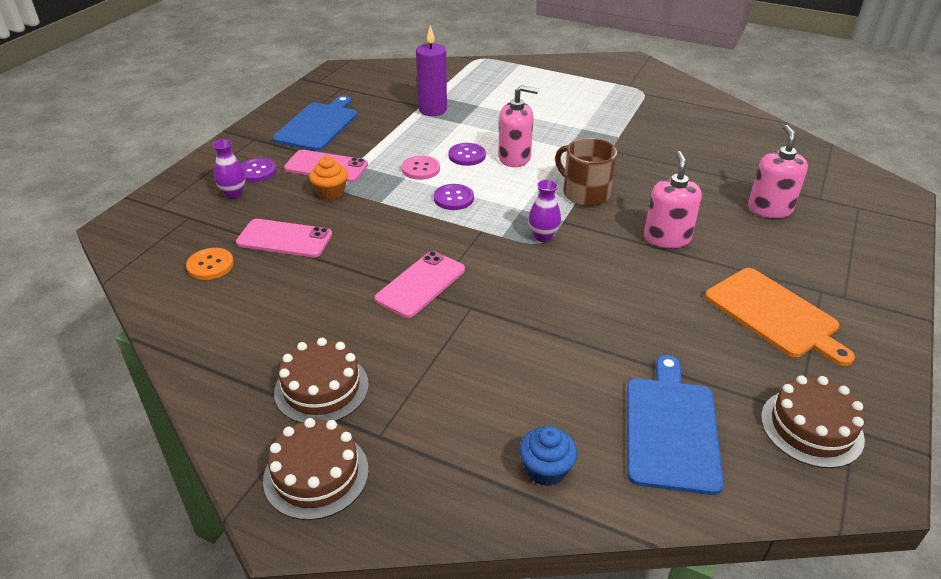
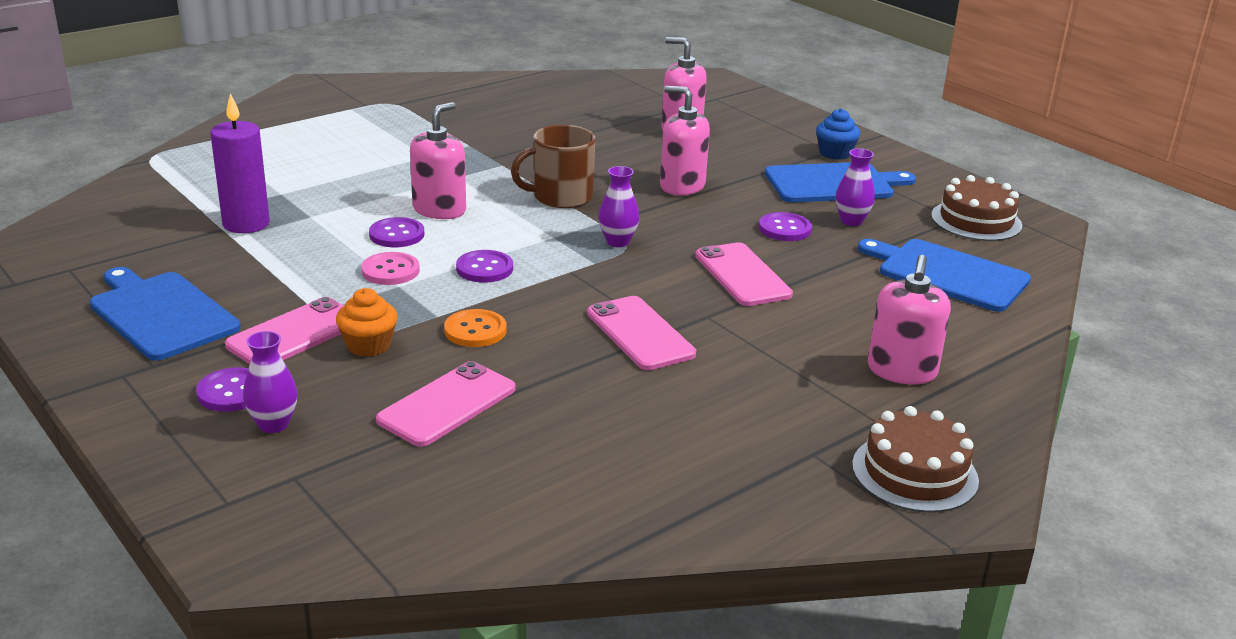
camera: 65 degrees left, 10 degrees down
(210, 265) = (451, 478): orange button -> orange button (475, 330)
(321, 388) = (779, 440): brown cake -> none
(467, 434) = (901, 371): none -> pink soap dispenser
(546, 469) = (968, 344): blue cupcake -> blue cupcake (835, 153)
(549, 307) = (742, 275): none -> pink phone
(652, 309) = (784, 229): none -> purple button
(711, 343) = (851, 221): none -> purple vase
(774, 314) = (833, 183): orange cutting board -> blue cutting board

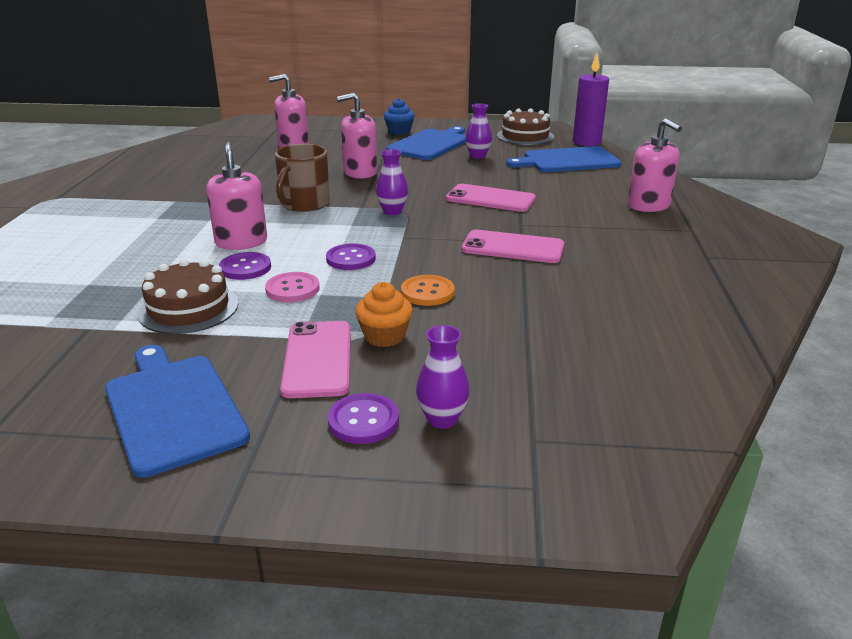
camera: 45 degrees left, 0 degrees up
(161, 313) = (173, 408): blue cutting board -> blue cutting board turned 60 degrees clockwise
(246, 224) = (103, 315): purple candle -> purple candle (586, 142)
(447, 404) = (511, 338): pink phone -> none
(784, 229) = (458, 171): purple button -> none
(914, 472) = (753, 242): brown cake -> brown cake (188, 308)

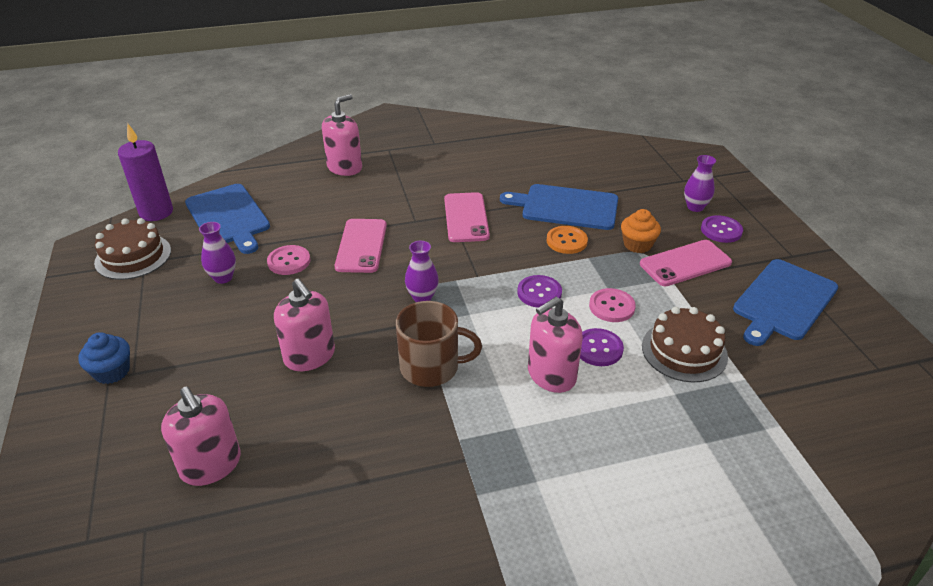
camera: 110 degrees left, 10 degrees up
(430, 144) = (176, 326): blue cutting board -> blue cutting board (566, 207)
(485, 174) = (289, 261): none -> pink button

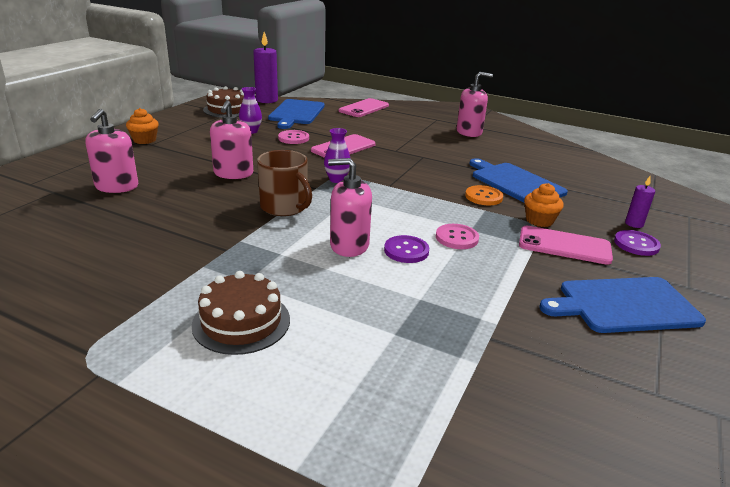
camera: 40 degrees right, 10 degrees down
(112, 371) = (144, 140): blue cupcake -> orange cupcake
(344, 167) = (395, 117): pink soap dispenser -> pink soap dispenser (469, 132)
(466, 217) = (431, 161): pink phone -> pink phone (364, 108)
(539, 293) = (415, 209): purple button -> none
(684, 351) = (472, 284): brown cake -> brown cake (241, 322)
(695, 207) = (634, 224): purple vase -> purple candle

